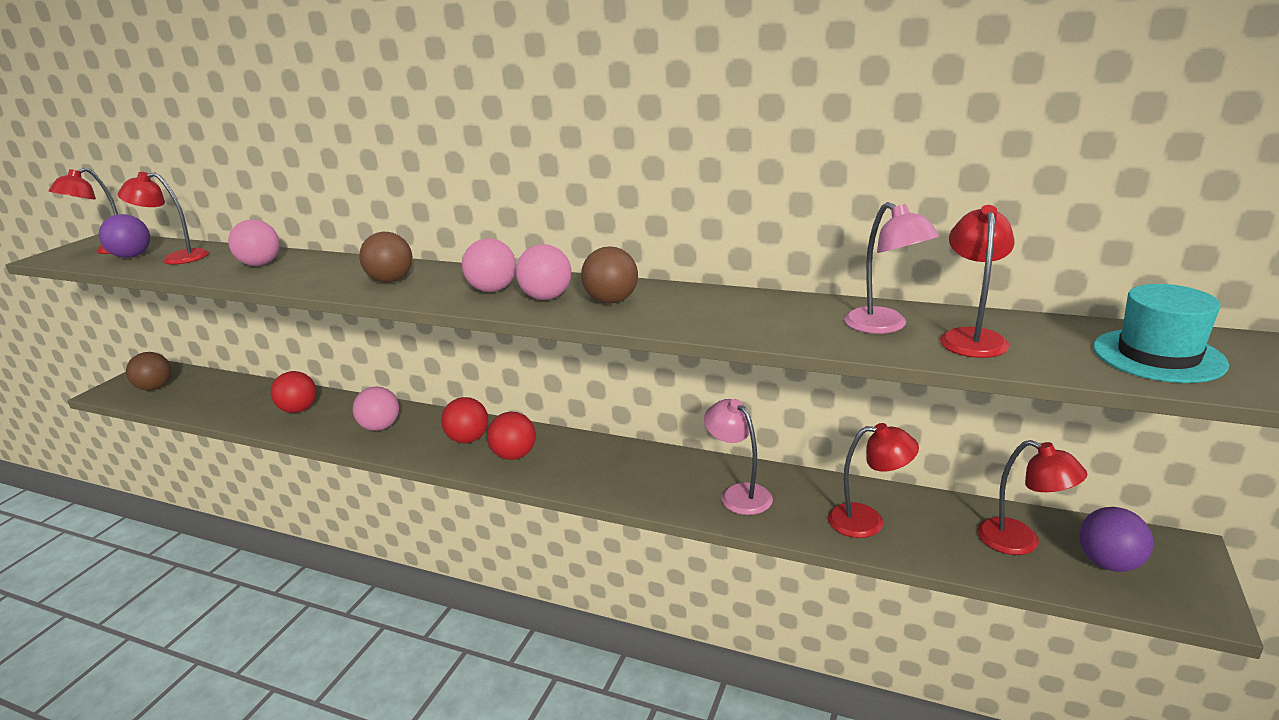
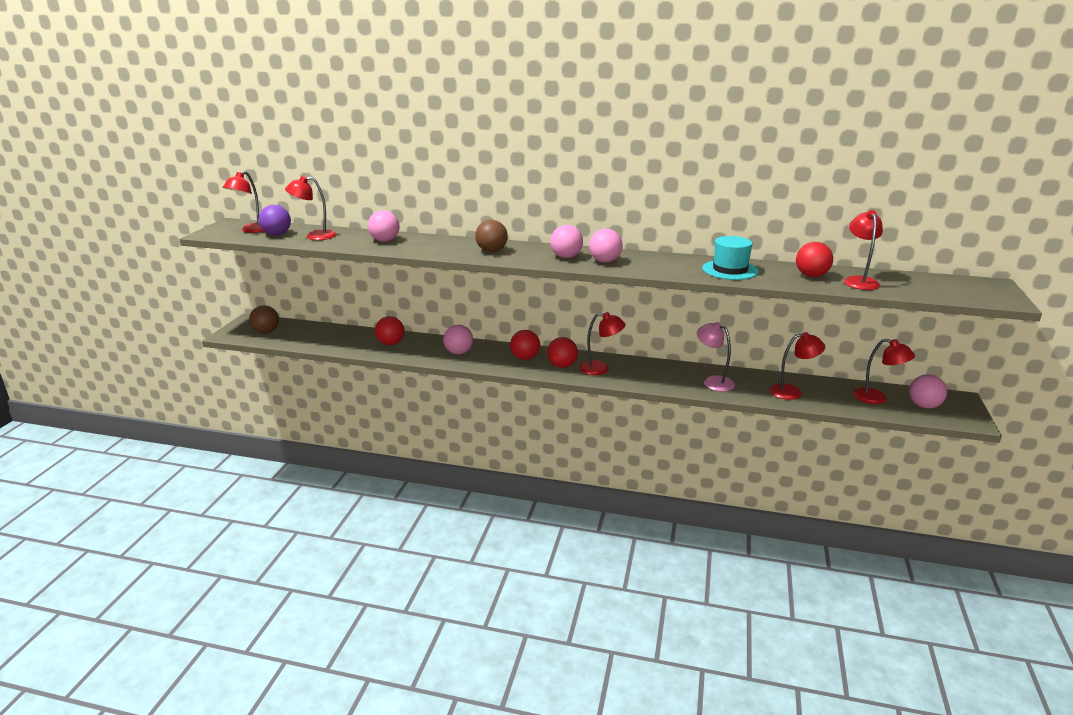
camera: 10 degrees left, 0 degrees up
(570, 463) = (601, 369): none -> red lamp
(611, 301) = (647, 263): brown ball -> none
(884, 326) = (811, 276): pink lamp -> red ball
(1108, 563) = (924, 406): purple ball -> pink ball
(1158, 356) = (952, 288): turquoise hat -> turquoise hat (730, 270)

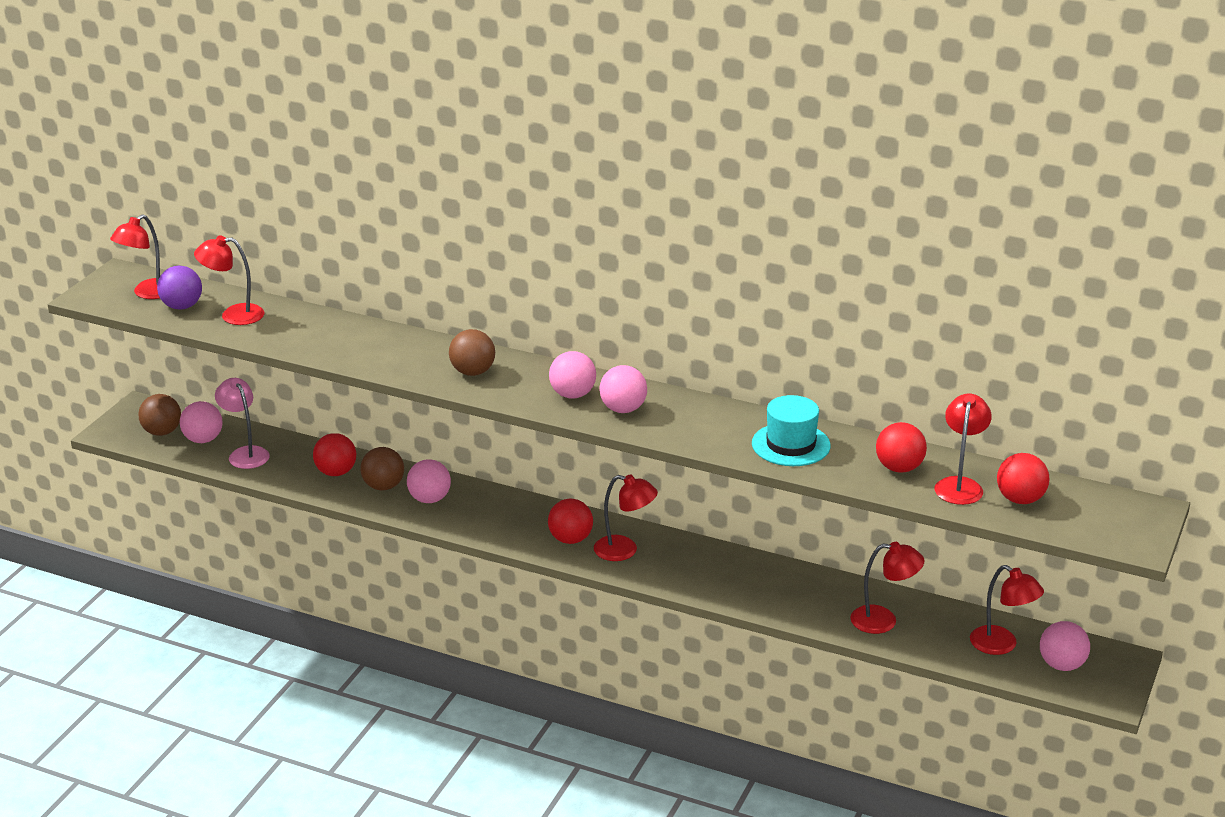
camera: 10 degrees right, 5 degrees up
(385, 241) = (329, 334): pink ball -> pink ball (203, 440)
(425, 348) = (383, 486): none -> brown ball
(525, 358) = (522, 519): red ball -> red ball (1020, 499)
(713, 381) = (778, 590): pink lamp -> pink lamp (245, 453)

